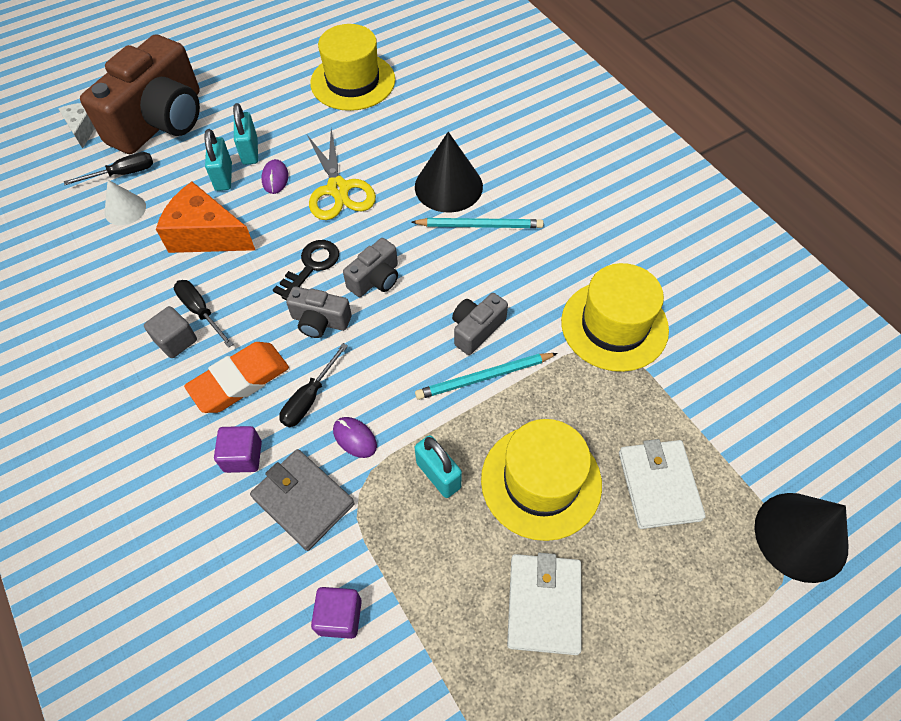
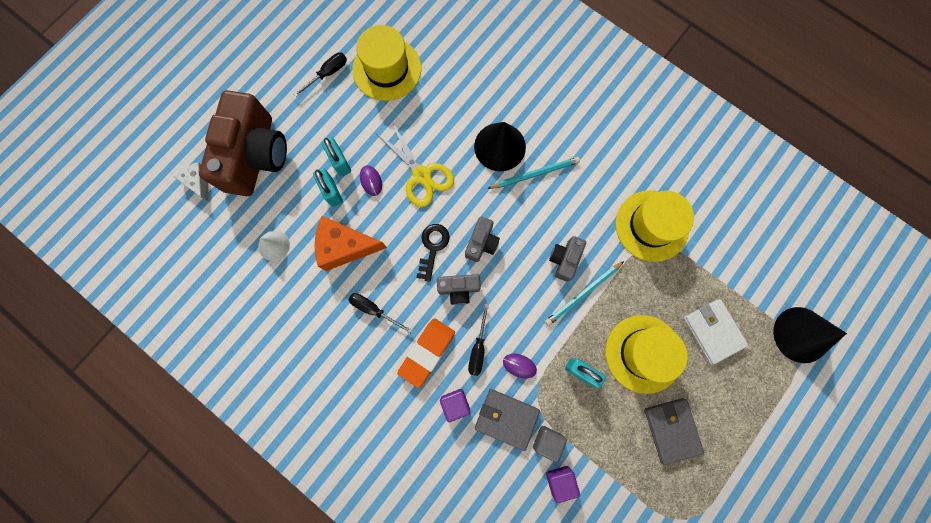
camera: 20 degrees left, 20 degrees up
(123, 174) = (254, 214): black screwdriver -> black screwdriver (328, 74)
(176, 341) = (369, 338): grey cube -> grey cube (547, 441)
(544, 604) = (671, 429): white wallet -> grey wallet

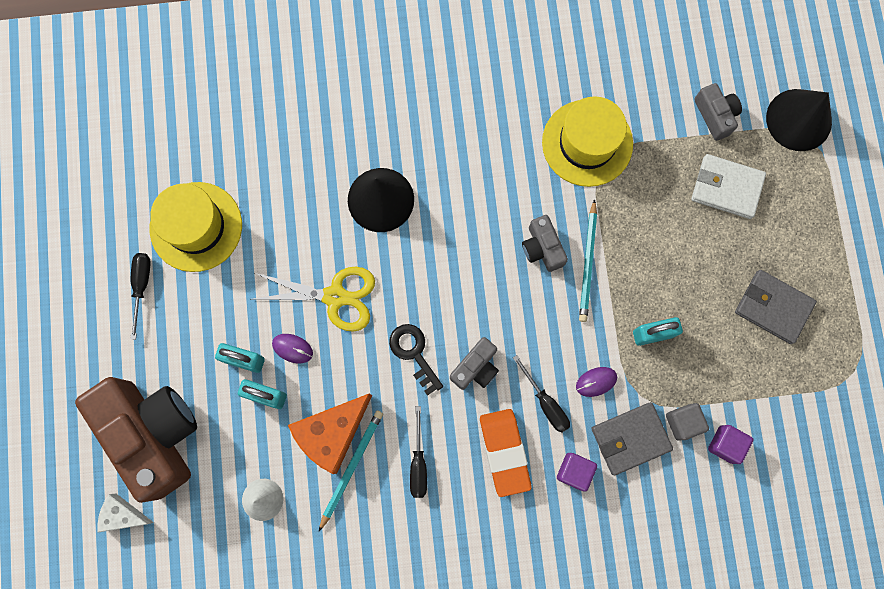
camera: 45 degrees left, 0 degrees up
(374, 310) = (418, 463): black screwdriver -> black screwdriver turned 75 degrees counterclockwise
(481, 243) = (454, 305): grey camera -> grey camera (715, 115)
(535, 174) = (438, 194): turquoise pencil -> turquoise pencil (351, 467)
(643, 353) = (689, 265): yellow hat -> none

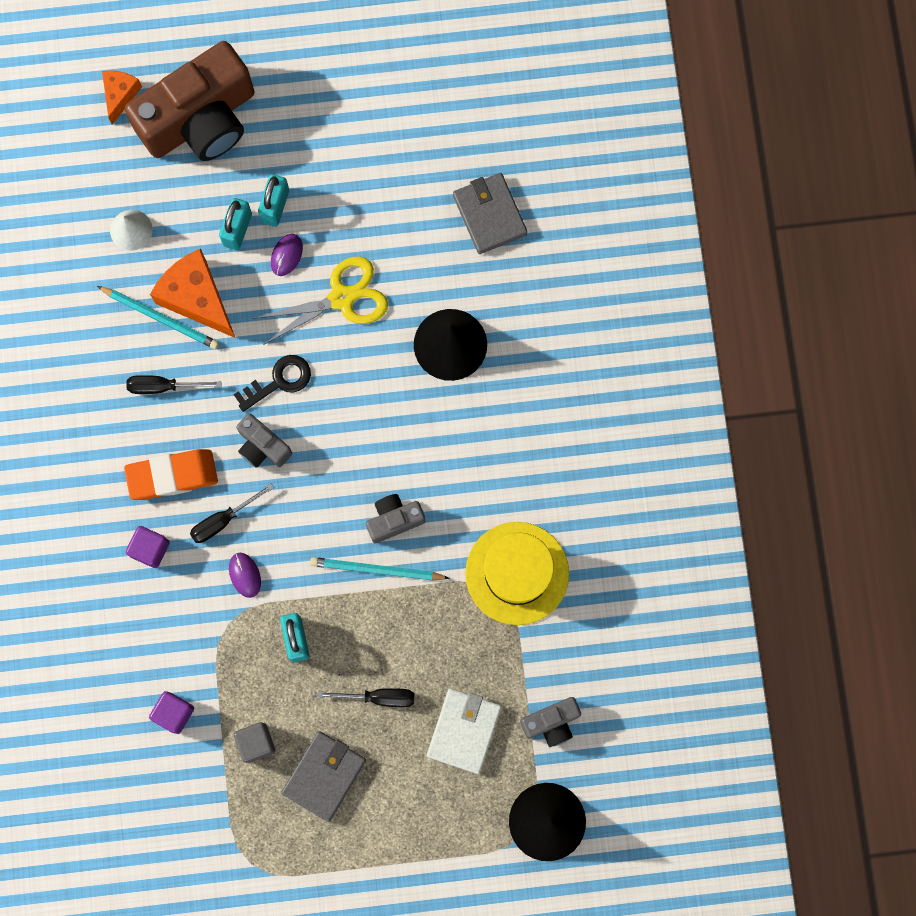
camera: 90 degrees right, 0 degrees up
(123, 515) = (120, 95): white cheese -> orange cheese
(141, 286) = (355, 99): black screwdriver -> black screwdriver (379, 697)
(196, 227) = (420, 151): yellow hat -> none
(335, 296) = (342, 298): yellow scissors -> yellow scissors turned 120 degrees counterclockwise
(630, 438) = (183, 610): grey wallet -> grey wallet (490, 215)
(683, 422) = (199, 667): grey cube -> grey cube (256, 743)

